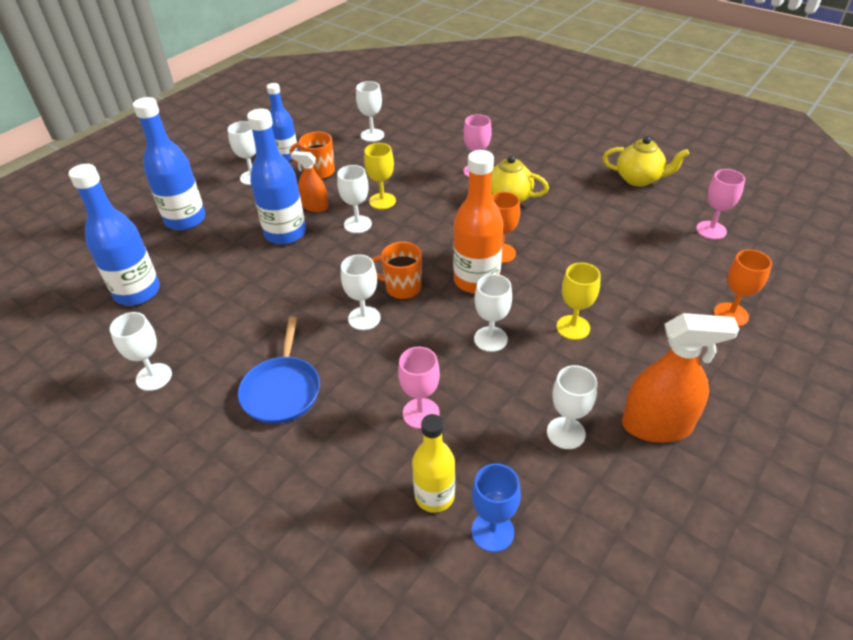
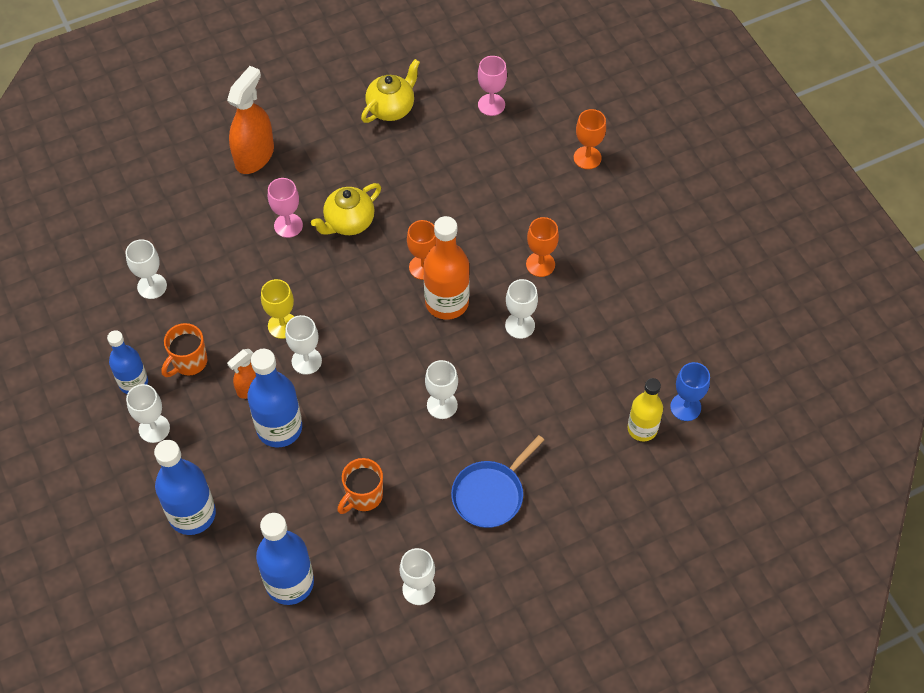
camera: 65 degrees left, 15 degrees up
(282, 390) = (490, 494): blue pan -> blue pan turned 105 degrees clockwise
(402, 288) = (421, 361): orange mug -> orange mug (363, 496)
(421, 413) = (567, 406): pink goblet -> none
(566, 433) = (633, 324): white goblet -> none
(573, 327) = (540, 264): yellow goblet -> orange goblet
(656, 425) = (656, 268): orange spray bottle -> orange spray bottle (254, 156)

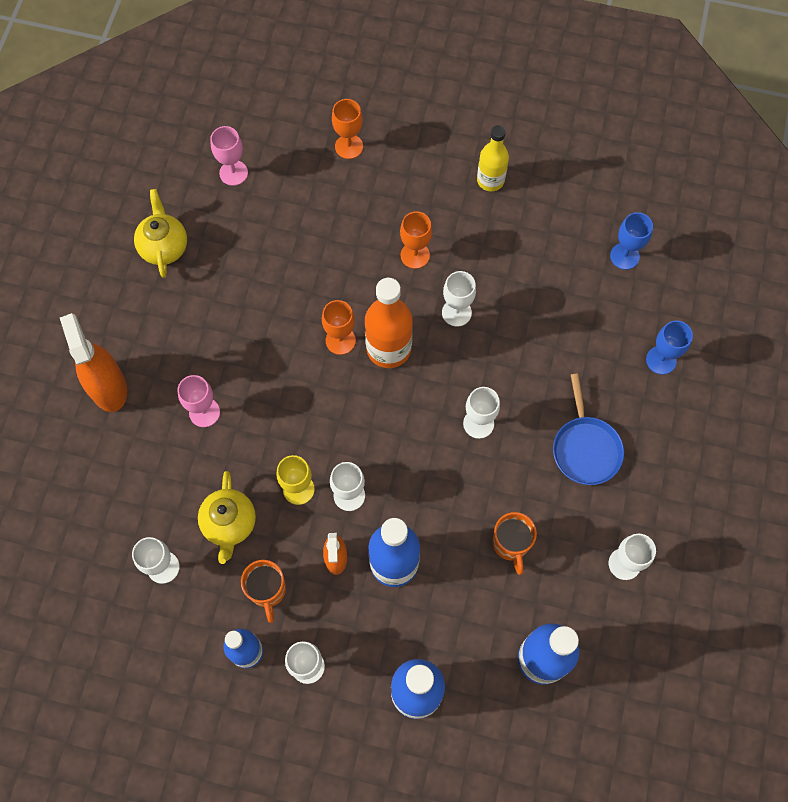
camera: 50 degrees left, 10 degrees up
(349, 222) = (245, 364): yellow teapot -> yellow teapot (229, 524)
(619, 497) = (661, 360): none -> blue goblet
(642, 429) = (618, 299): yellow bottle -> yellow bottle (490, 180)

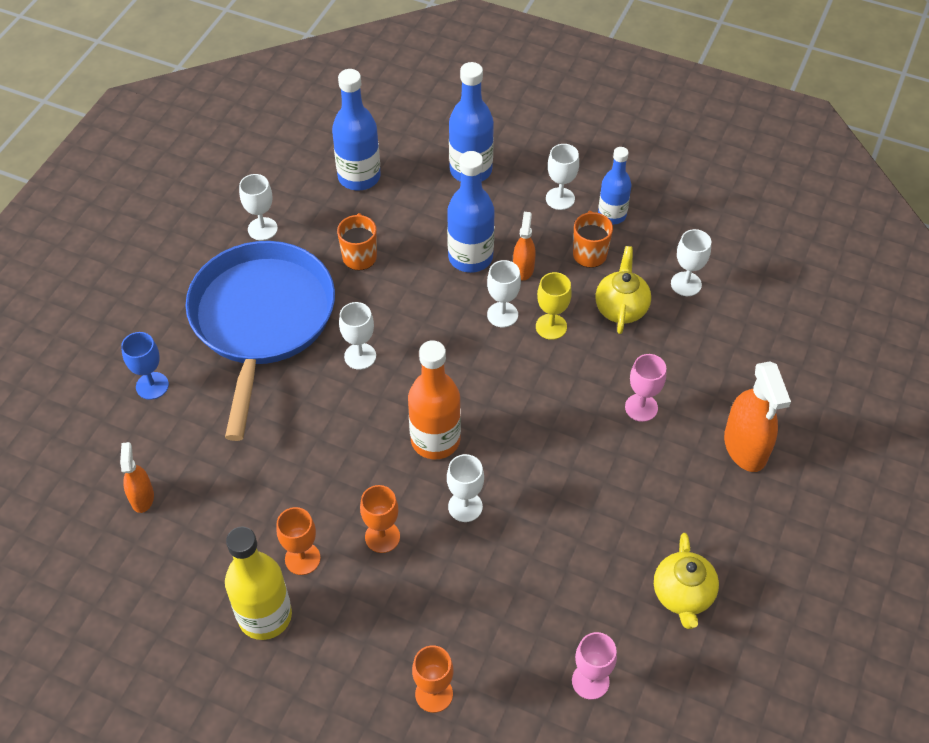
camera: 170 degrees left, 15 degrees down
(340, 340) = (486, 456): orange goblet -> orange goblet (302, 558)
(456, 312) = (352, 465): white goblet -> white goblet (465, 506)
(490, 180) = (265, 616): yellow bottle -> yellow bottle, size x1.52
(585, 449) = (262, 320): blue pan -> blue pan, size x2.10
(624, 256) = (142, 497): blue goblet -> orange spray bottle

